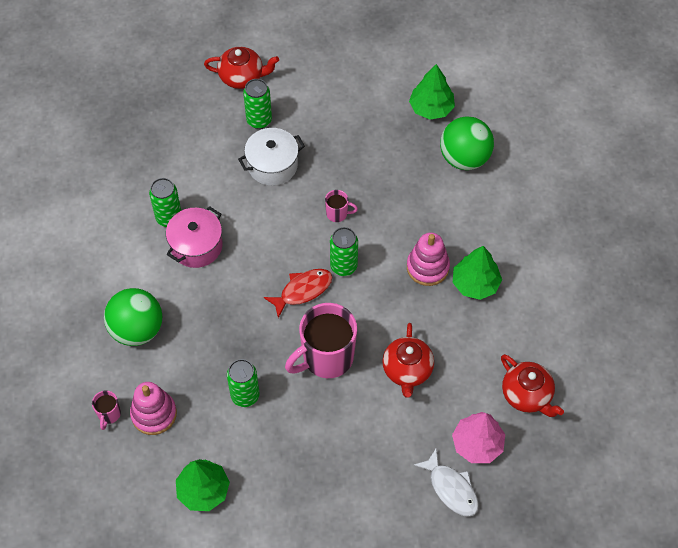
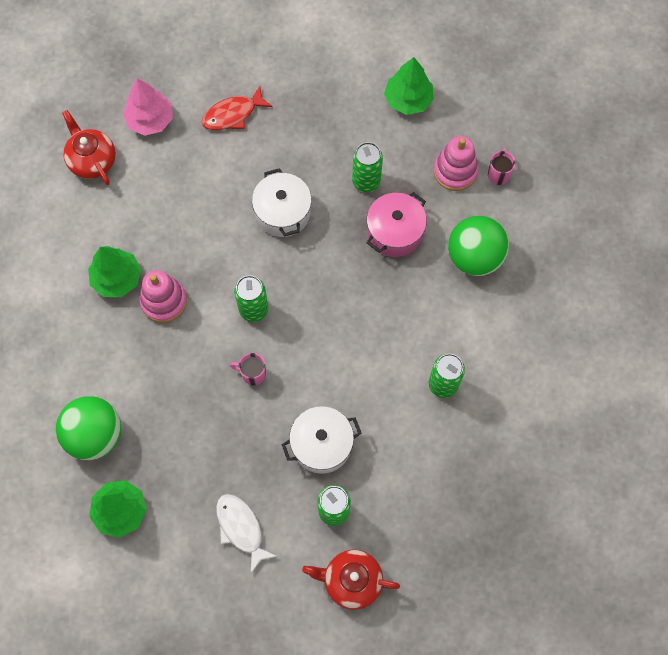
camera: 175 degrees left, 10 degrees up
(196, 246) = (412, 347): pink pot -> pink pot (394, 232)
(303, 290) = (300, 286): red fish -> red fish (233, 114)
(326, 357) = (283, 212): pink mug -> white pot
(407, 370) = (204, 193): red teapot -> none
(451, 488) = (182, 84): white fish -> white fish (241, 528)

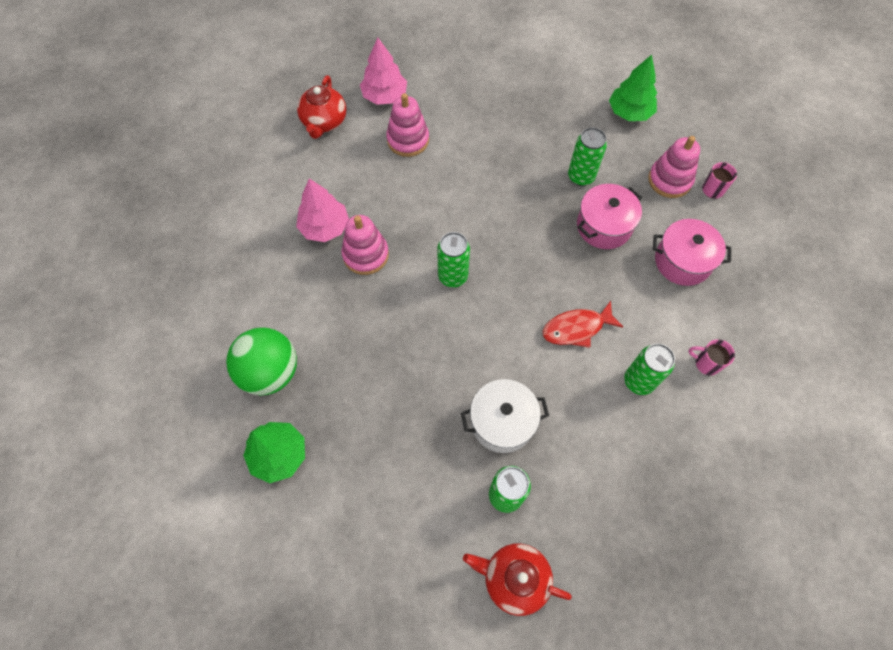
camera: 10 degrees right, 5 degrees down
(92, 160) = (324, 122): red teapot -> red teapot turned 150 degrees counterclockwise
(117, 278) = (324, 227): green tree -> pink tree
(184, 168) = (408, 140): none -> pink stacking toy
(233, 114) = (462, 102): red fish -> red fish (576, 328)
(241, 528) = (402, 497): white fish -> none
(253, 374) = (441, 338): pink mug -> pink mug (706, 363)
(283, 212) = (496, 192): white pot -> none
(474, 257) = (682, 261): green ball -> pink pot

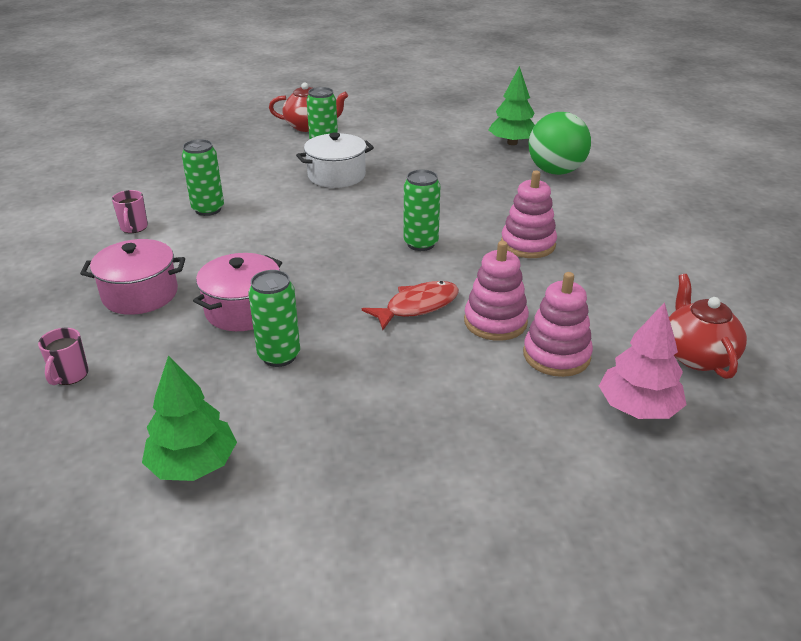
camera: 165 degrees right, 30 degrees down
(324, 227) = (592, 257): pink tree -> none
(576, 328) = (273, 230): red fish -> red fish (417, 306)
(669, 180) = (138, 375): pink stacking toy -> pink stacking toy (495, 322)
(706, 363) = (134, 228): pink mug -> pink mug turned 75 degrees clockwise

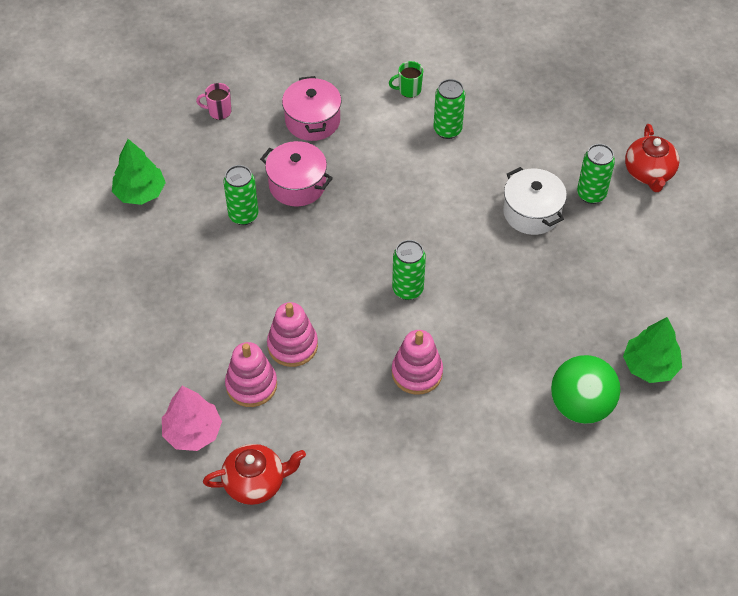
camera: 85 degrees right, 20 degrees up
(134, 228) = (409, 90): pink mug -> green mug
(417, 306) = (310, 293): red fish -> none

